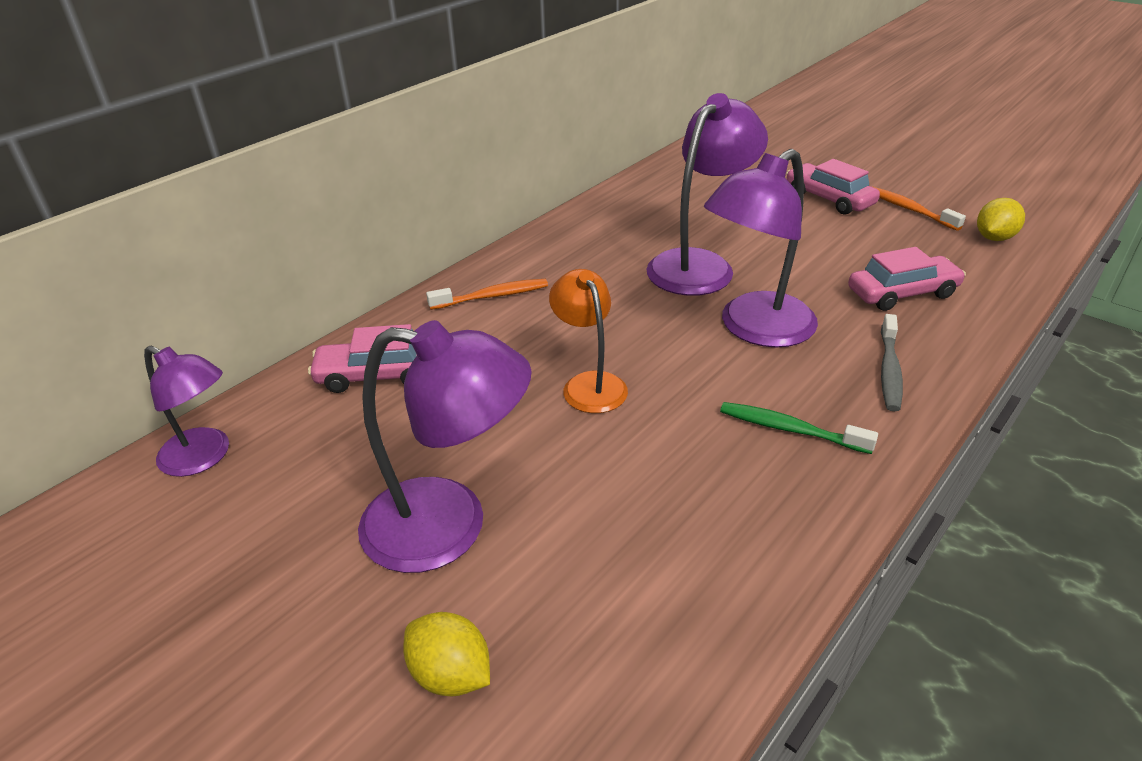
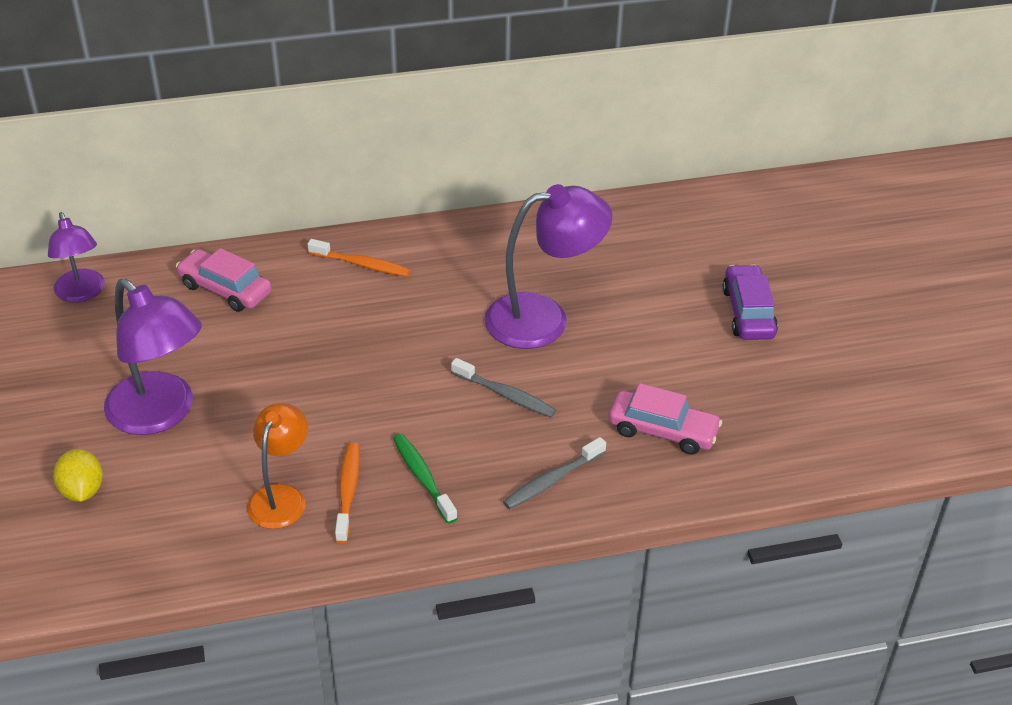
camera: 35 degrees right, 5 degrees up
(589, 384) = (341, 371): orange lamp -> orange lamp (281, 497)
(755, 329) = (506, 395): purple lamp -> grey toothbrush
(829, 199) = (748, 312): pink car -> purple car
(909, 209) = (803, 361): orange toothbrush -> orange toothbrush (348, 491)
(994, 238) = (830, 429): yellow lemon -> none

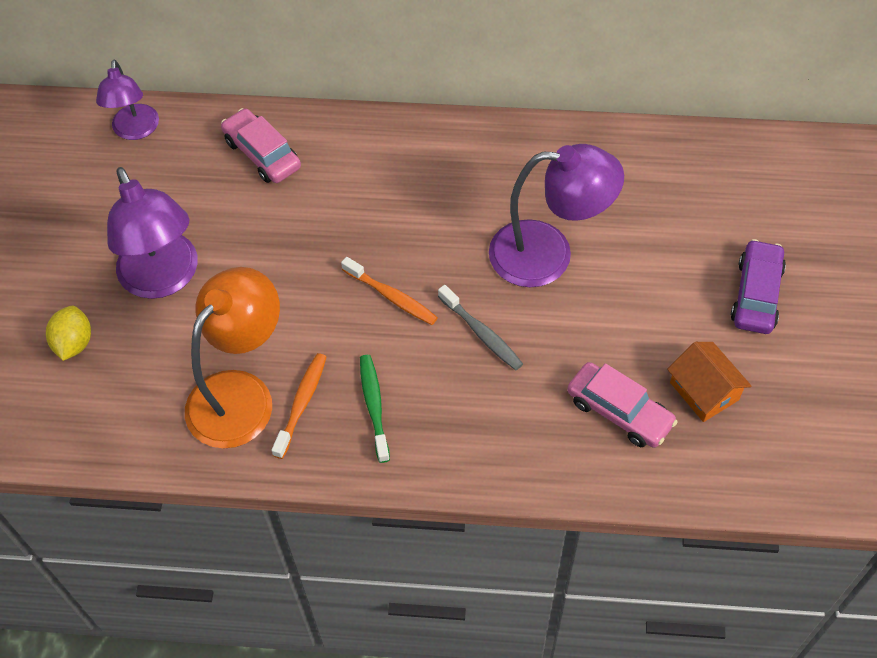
camera: 20 degrees right, 15 degrees up
(281, 497) = (241, 394): orange lamp -> orange lamp, size x1.61
(362, 264) = (396, 153): orange toothbrush -> orange toothbrush (392, 297)
(552, 480) = (492, 440): grey toothbrush -> none
(733, 397) = (704, 391): none -> orange house

